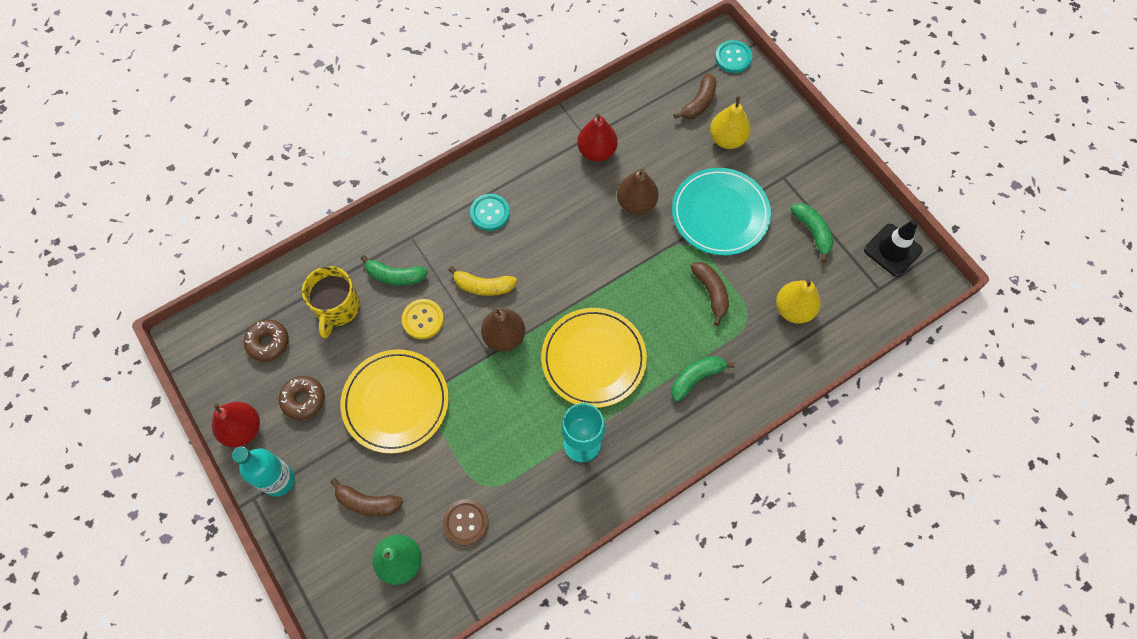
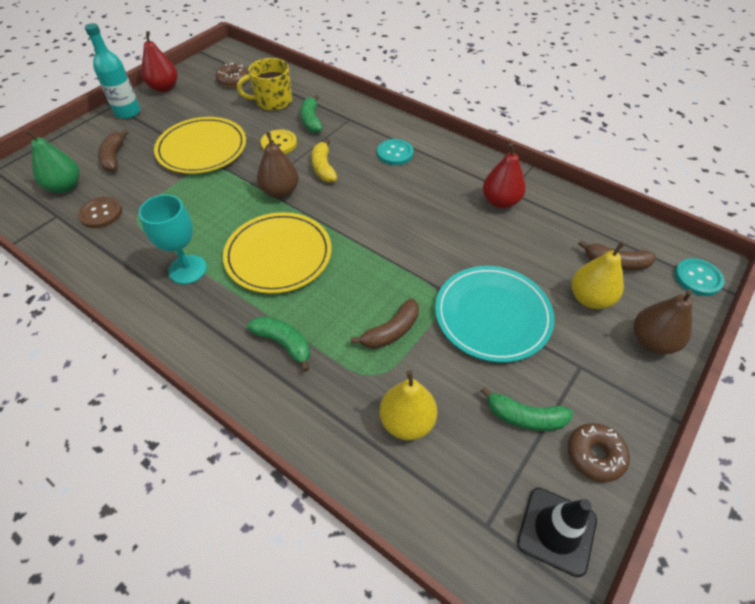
camera: 70 degrees right, 15 degrees down
(303, 399) = (193, 106): brown donut -> brown donut (595, 455)
(636, 203) = (462, 243): brown pear -> brown pear (652, 341)
(812, 232) = (524, 417): green banana -> green banana turned 60 degrees clockwise

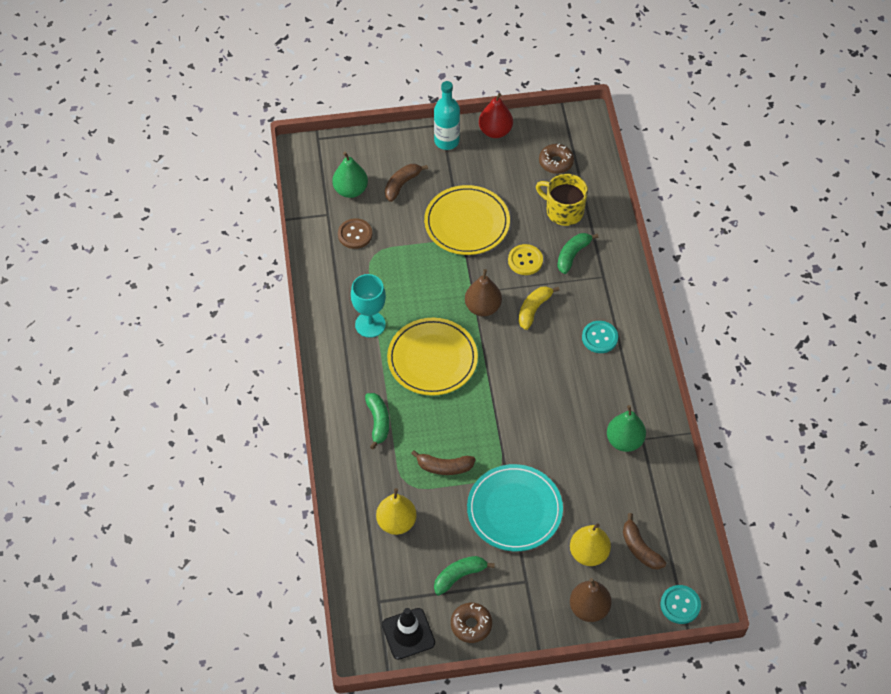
camera: 45 degrees right, 5 degrees up
(500, 201) = (624, 441): red pear -> green pear
(524, 417) = (459, 576): green banana -> green banana turned 90 degrees clockwise

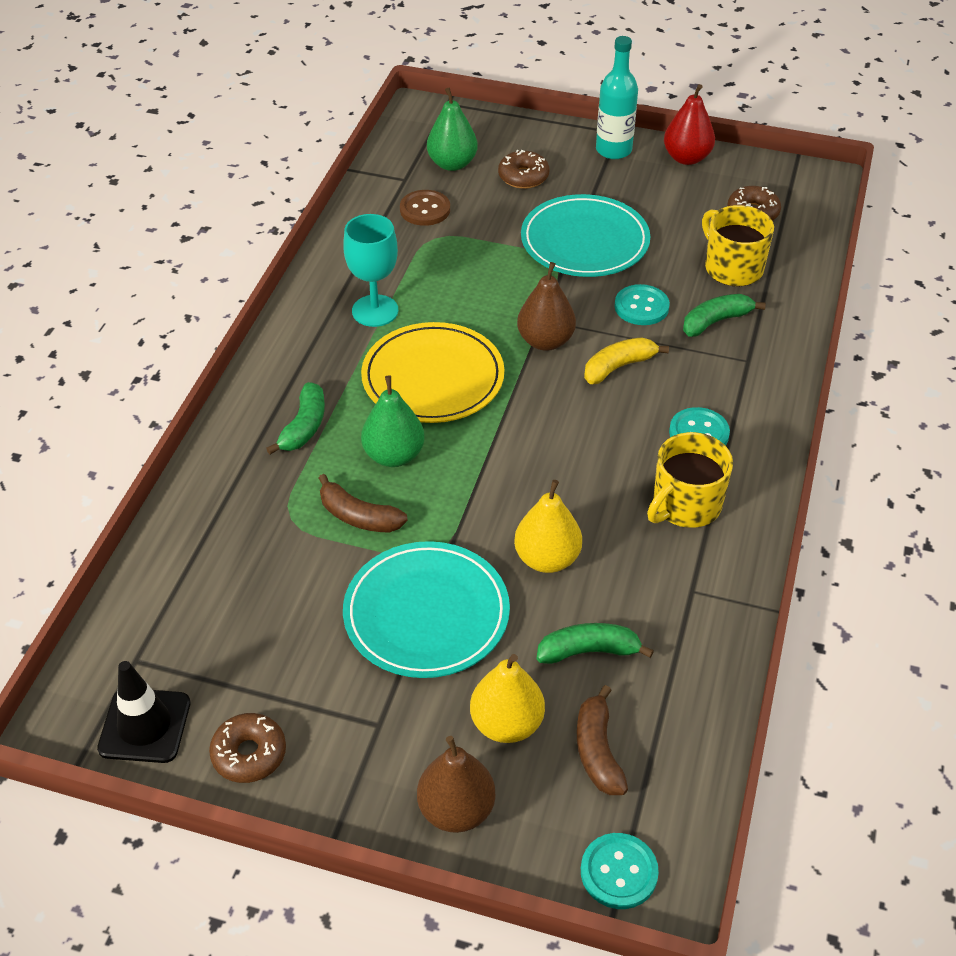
camera: 25 degrees right, 10 degrees down
(396, 522) = (239, 563): yellow pear -> yellow pear (547, 559)
(402, 184) = (523, 177): brown banana -> brown donut
(459, 576) = (280, 674): green banana -> green banana (589, 651)
(467, 223) = (584, 241): yellow plate -> turquoise plate
(525, 260) = (641, 307): yellow button -> turquoise button
(614, 388) = (685, 505): none -> yellow mug
(624, 441) = (661, 582): green pear -> green pear (394, 455)

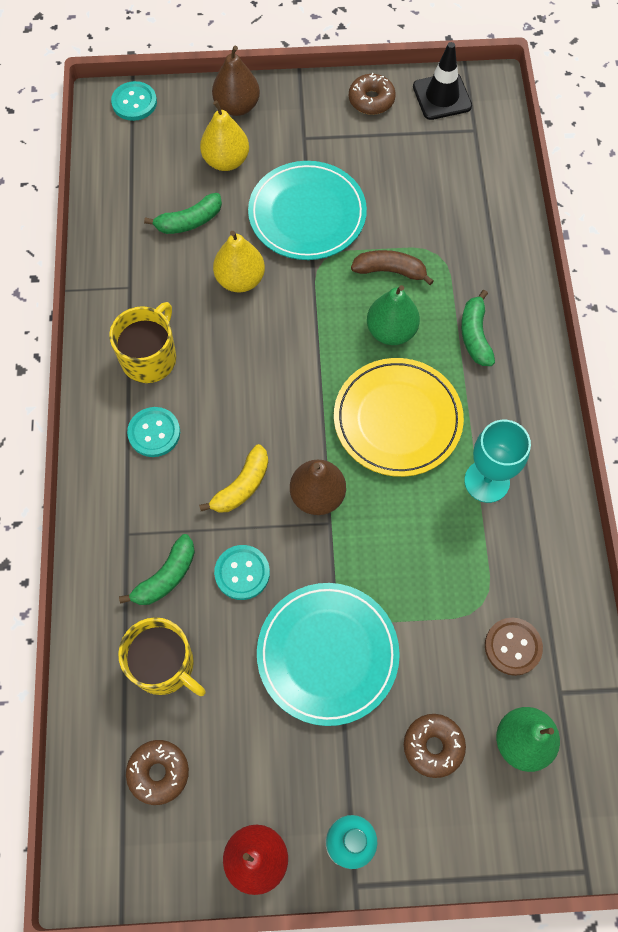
camera: 160 degrees right, 20 degrees up
(597, 751) = (165, 162): brown banana -> none

